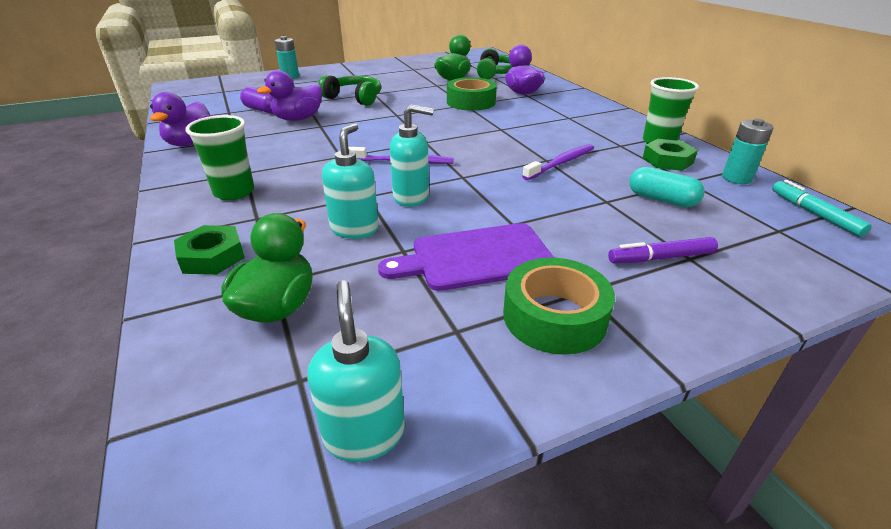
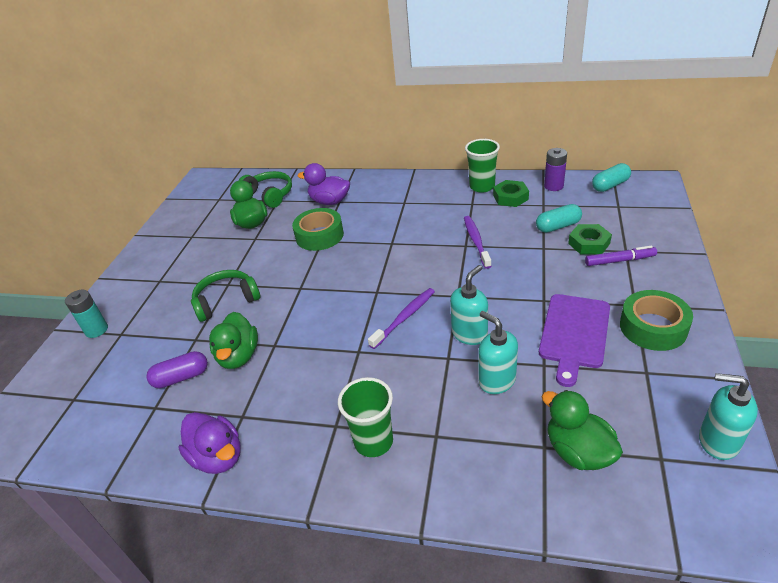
camera: 50 degrees left, 5 degrees up
(212, 256) = (483, 478): green nut -> green nut (589, 243)
(298, 119) = (239, 356): purple duck -> green duck
(660, 258) = (619, 260): purple marker -> purple marker turned 120 degrees counterclockwise
(736, 178) = (553, 186): turquoise battery -> purple battery
(814, 214) = (610, 185): turquoise marker -> turquoise capsule

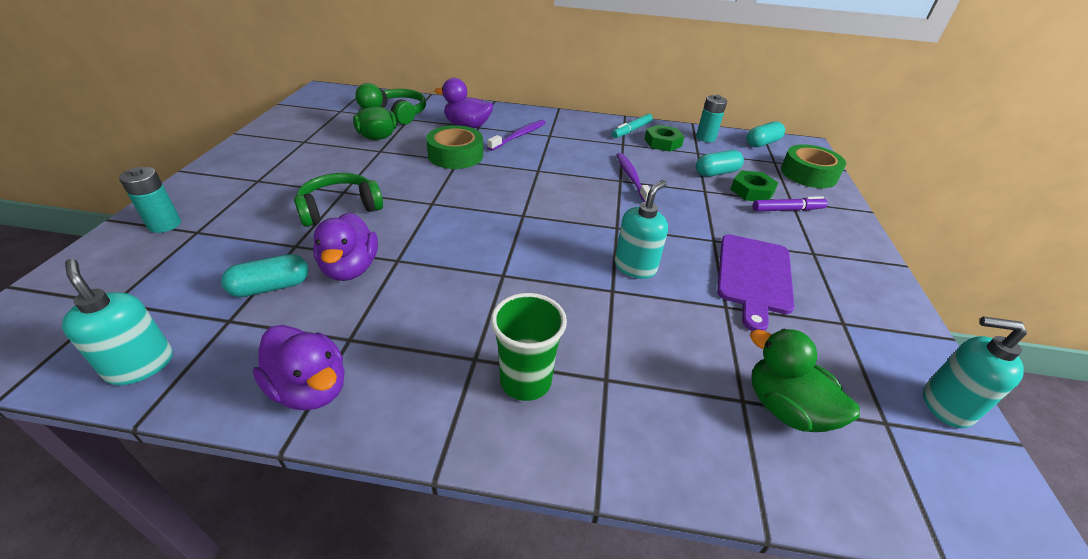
camera: 10 degrees left, 0 degrees up
(181, 377) = (271, 287): purple capsule -> turquoise capsule
(239, 356) = (350, 268): green duck -> purple duck
(404, 317) = (557, 244): purple toothbrush -> purple toothbrush (519, 136)
(482, 186) = (631, 130): green cup -> turquoise marker
(496, 380) = (673, 319): turquoise soap dispenser -> turquoise soap dispenser (140, 365)
(553, 186) = (705, 138): purple battery -> turquoise battery
(653, 327) = (838, 277): green tape -> green tape (808, 174)

